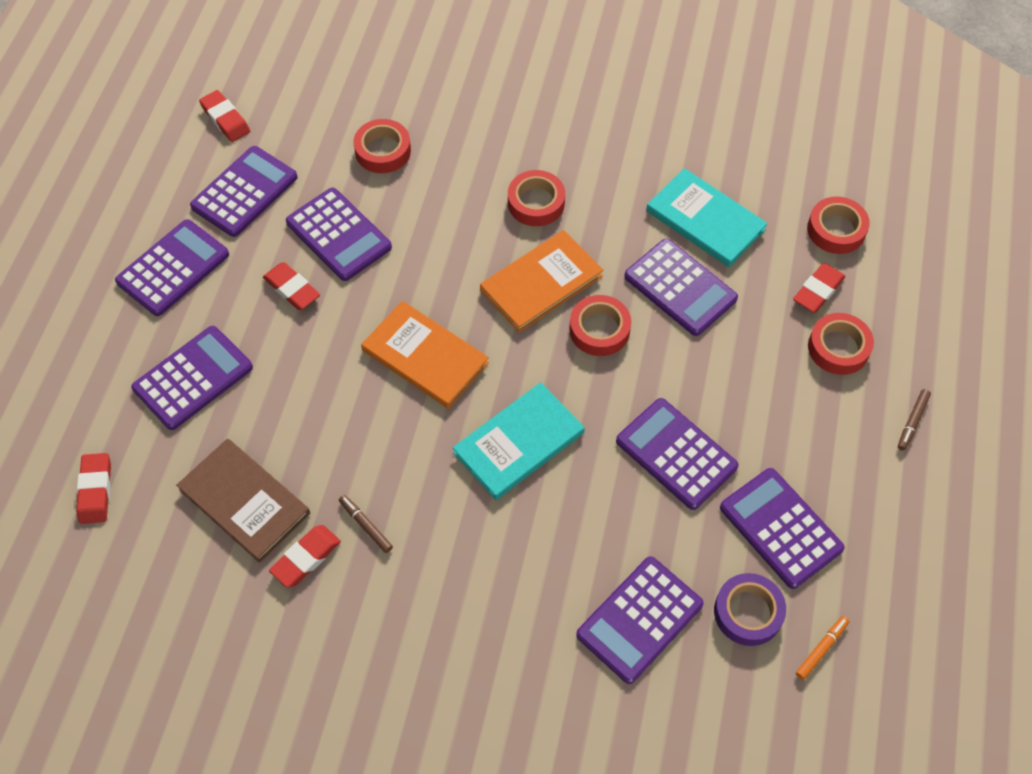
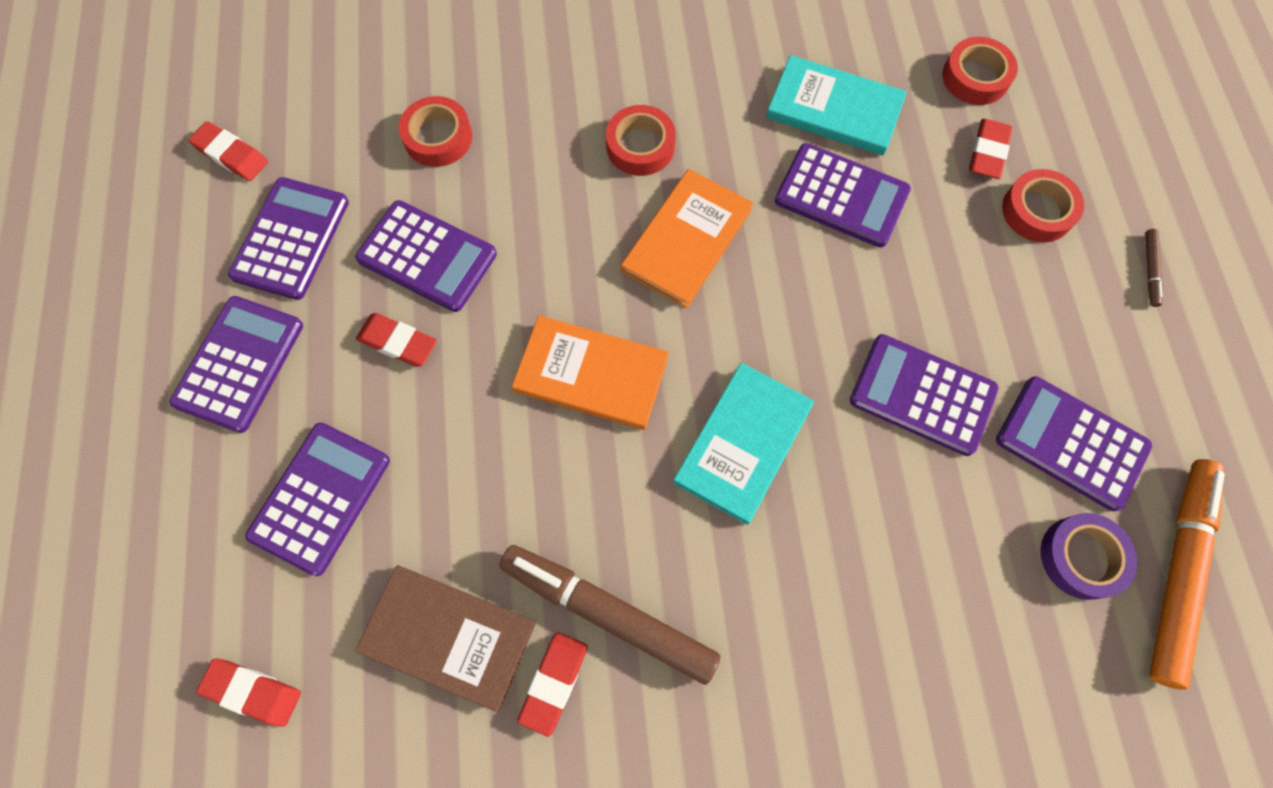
camera: 20 degrees left, 10 degrees up
(95, 490) = (253, 692): red eraser -> red eraser turned 45 degrees counterclockwise
(366, 525) = (608, 613): brown marker -> brown marker, size x2.44
(599, 330) = (775, 275): red tape -> none
(639, 620) = (970, 612): purple calculator -> none
(821, 649) = (1177, 572): orange marker -> orange marker, size x2.44

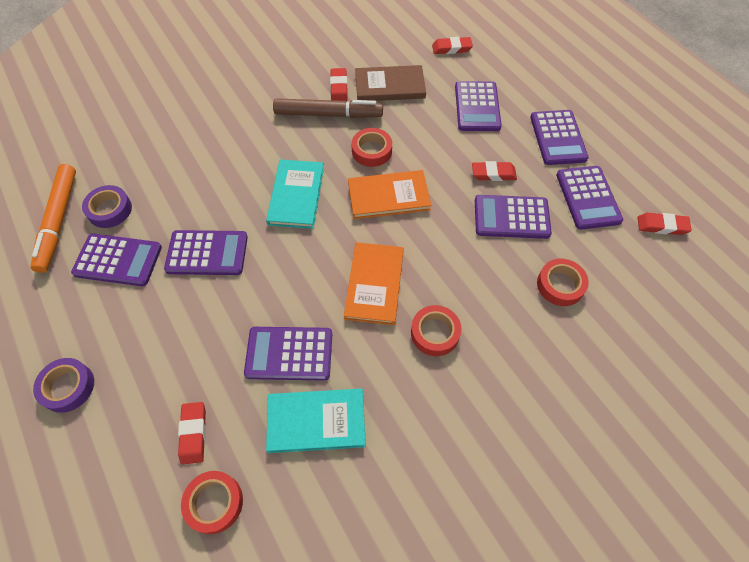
camera: 155 degrees right, 10 degrees down
(1037, 211) = (150, 400): red tape -> red tape (372, 151)
(1150, 270) = (68, 387): brown marker -> purple tape

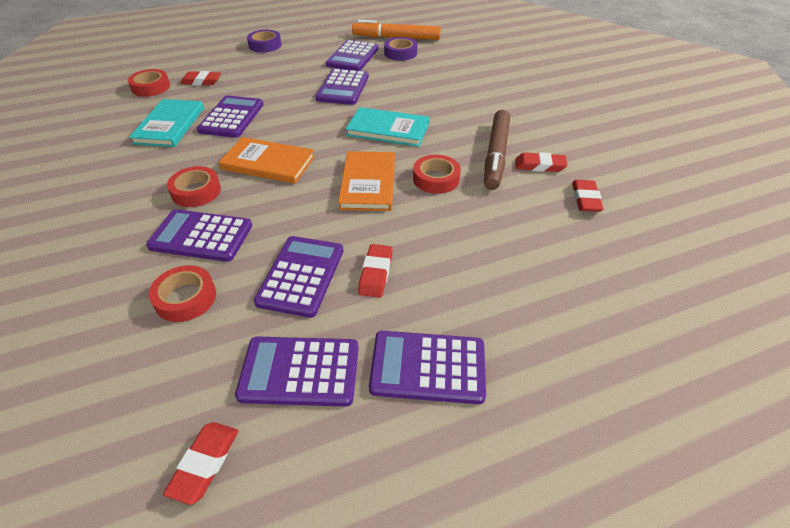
camera: 100 degrees right, 15 degrees down
(390, 86) = (544, 205): brown book -> none
(451, 48) = (635, 277): red eraser -> red eraser (585, 199)
(477, 107) = (503, 282): purple calculator -> purple calculator (201, 236)

